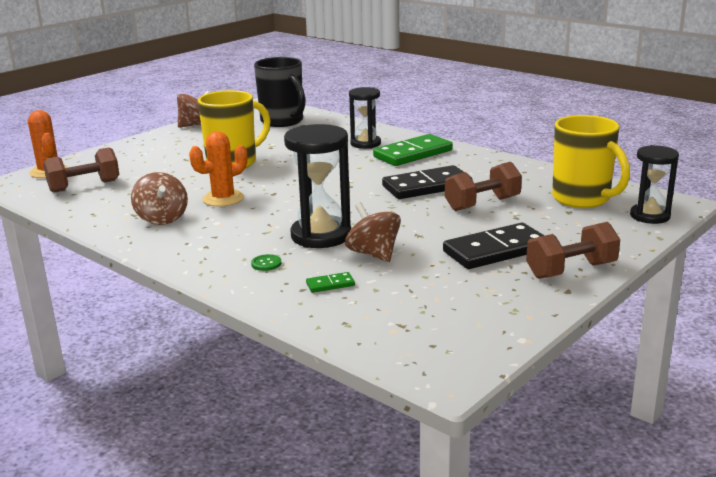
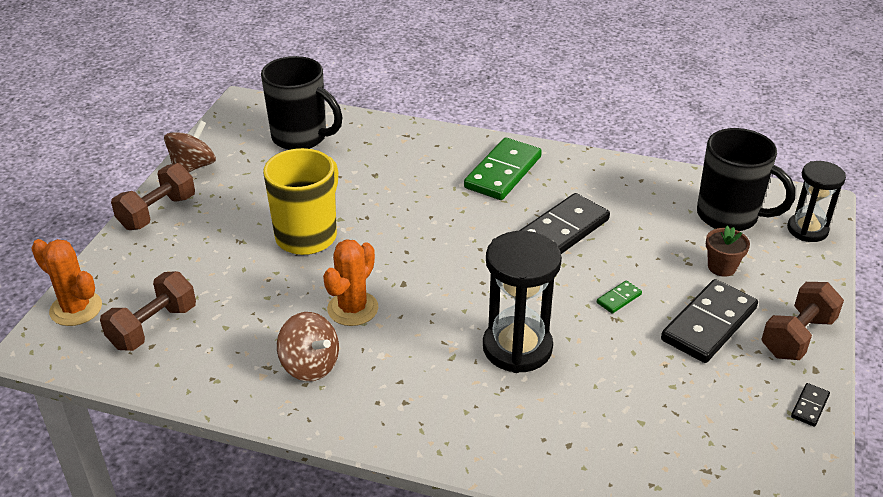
camera: 25 degrees left, 15 degrees up
(266, 264) = (497, 413): green button -> none
(330, 284) = (591, 428): green domino -> green domino (618, 298)
(365, 144) = (435, 163): black hourglass -> none
(373, 254) = (596, 364): brown spinning top -> none
(482, 204) = (640, 248): brown dumbbell -> brown dumbbell (157, 212)
(538, 309) = (810, 406): none -> black domino
(543, 223) = (721, 267): none -> brown flower pot
(582, 199) = (729, 216): yellow mug -> black mug

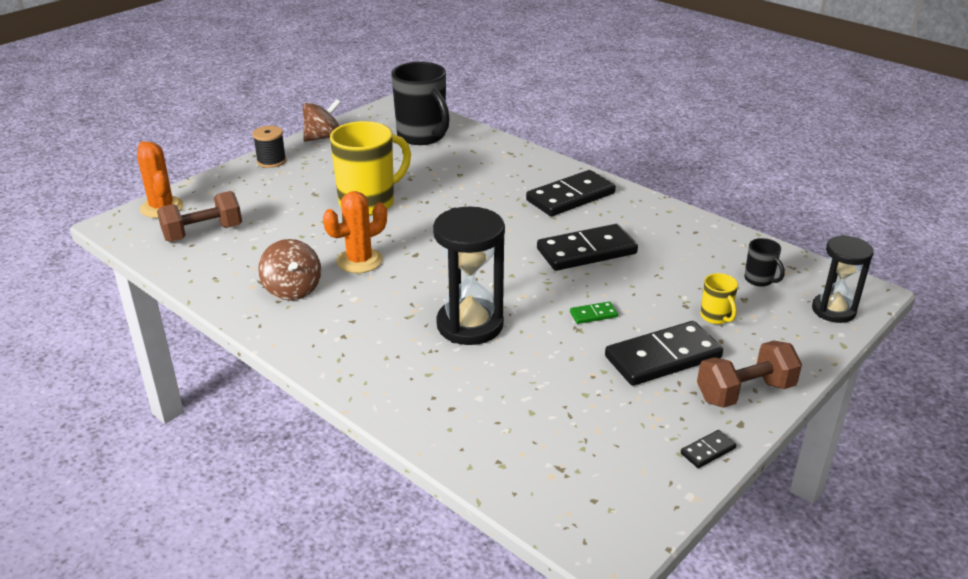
camera: 25 degrees right, 5 degrees down
(157, 212) = (271, 161): brown dumbbell -> black spool
(503, 172) = (570, 197): green domino -> black domino
(721, 267) = (716, 317): brown flower pot -> yellow mug
(729, 216) = (759, 280): black mug -> black mug, size x0.46

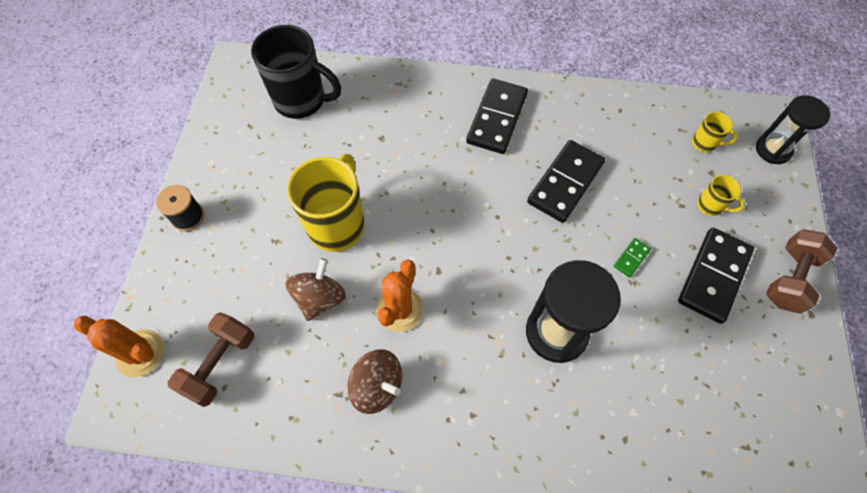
camera: 35 degrees left, 30 degrees up
(323, 138) = (207, 153): brown spinning top -> brown spinning top (320, 298)
(708, 451) = (815, 358): black domino -> none
(759, 280) = (704, 143): black mug -> yellow mug

